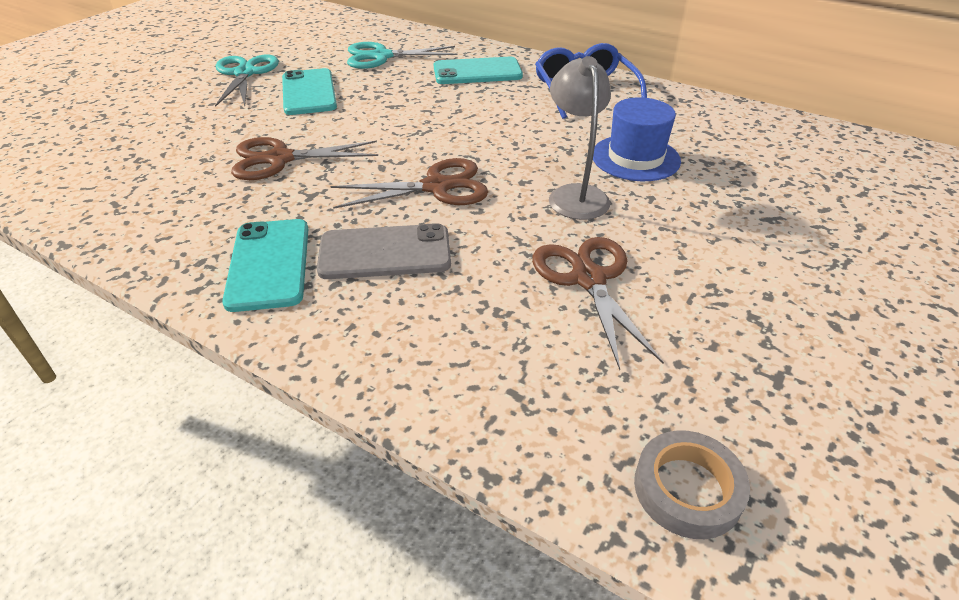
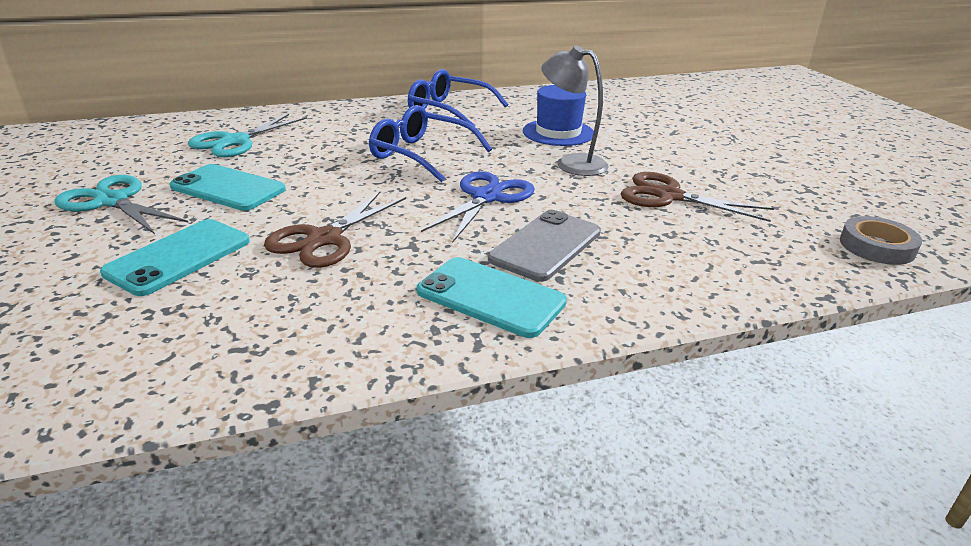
camera: 50 degrees left, 10 degrees down
(437, 187) = (487, 197): brown scissors -> blue scissors
(472, 124) = (421, 154): none -> blue glasses
(477, 72) = (346, 124): turquoise phone -> turquoise phone (179, 257)

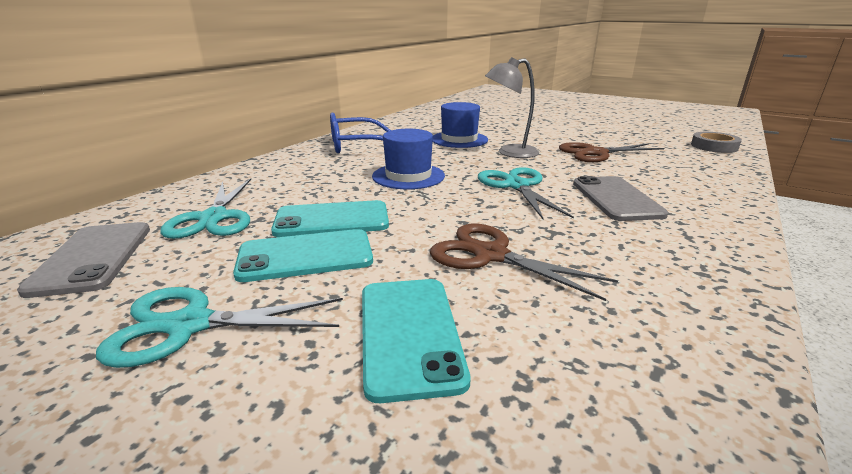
camera: 40 degrees left, 5 degrees down
(142, 144) = (93, 258): none -> grey phone
(324, 239) = (490, 255): brown scissors -> brown scissors turned 135 degrees clockwise
(421, 154) = (408, 176): blue glasses -> blue hat
(487, 197) = (516, 186): blue scissors -> turquoise scissors
(490, 297) = (672, 239): turquoise phone -> turquoise phone (332, 220)

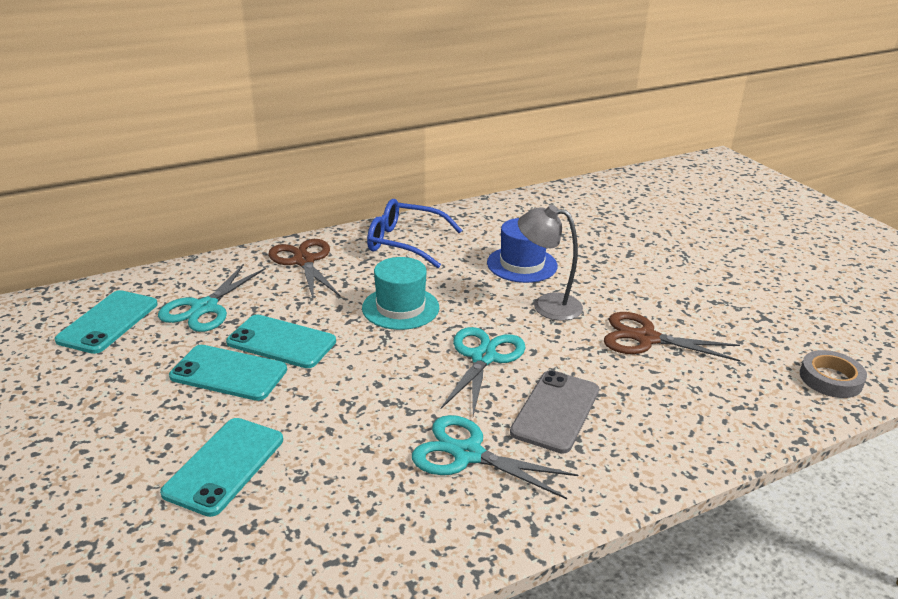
camera: 30 degrees right, 5 degrees up
(93, 258) = (108, 322): grey phone -> turquoise phone
(189, 325) = (119, 403): turquoise scissors -> turquoise scissors (467, 454)
(408, 176) = (400, 308): blue hat -> turquoise hat
(490, 255) = (353, 427): brown scissors -> brown scissors (304, 261)

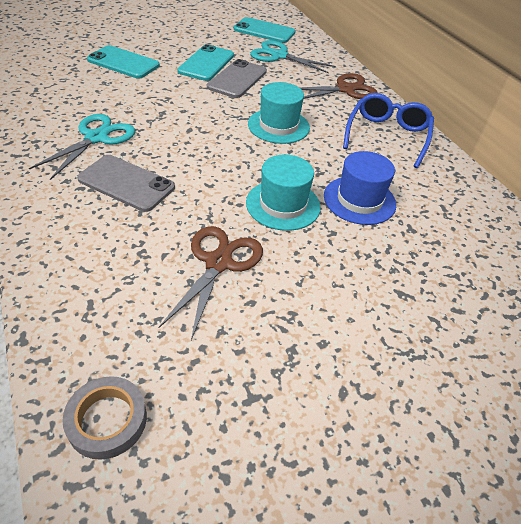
camera: 90 degrees right, 15 degrees up
(281, 342) = (237, 79): turquoise phone -> grey phone
(483, 357) = (204, 157): turquoise scissors -> none
(547, 305) = (283, 204): grey lamp -> turquoise hat

